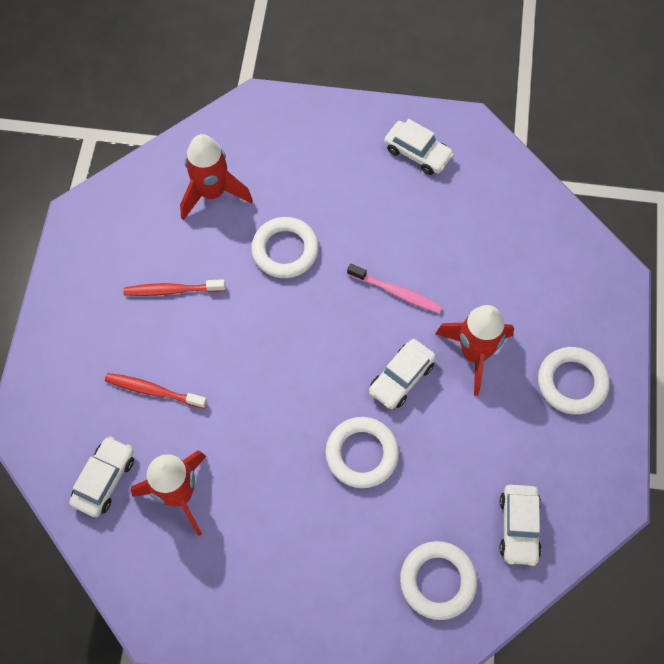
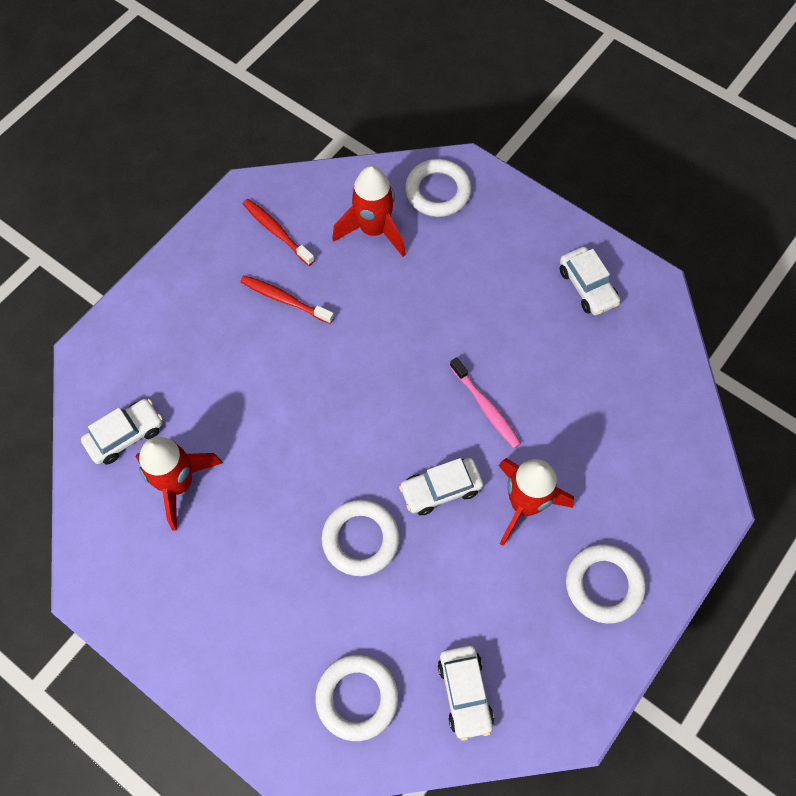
camera: 30 degrees right, 0 degrees up
(153, 391) = (214, 380): red toothbrush -> red toothbrush (276, 231)
(285, 250) = (406, 315): white ring -> white ring (438, 191)
(518, 527) = (465, 693): white car -> white car turned 45 degrees counterclockwise

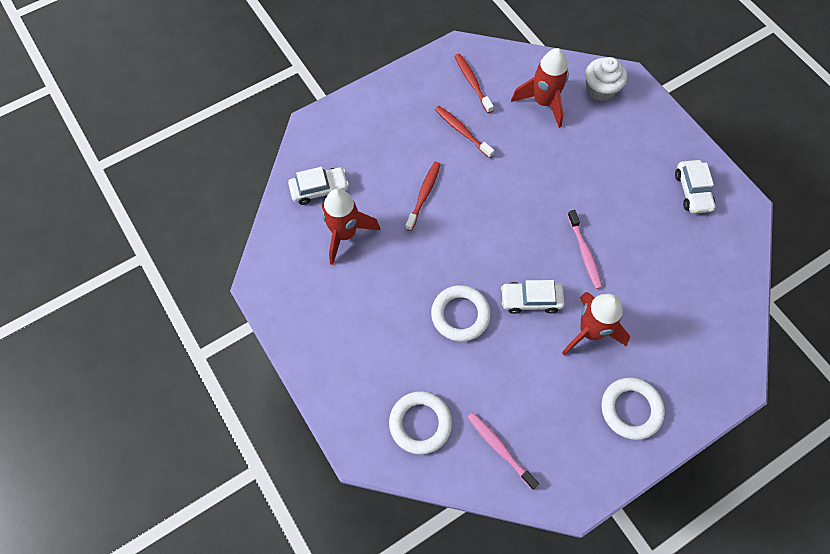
camera: 20 degrees right, 0 degrees up
(263, 398) = (423, 195): none -> red toothbrush
(438, 191) = (600, 89): white ring -> white cupcake
(465, 693) = (499, 448): white car -> pink toothbrush

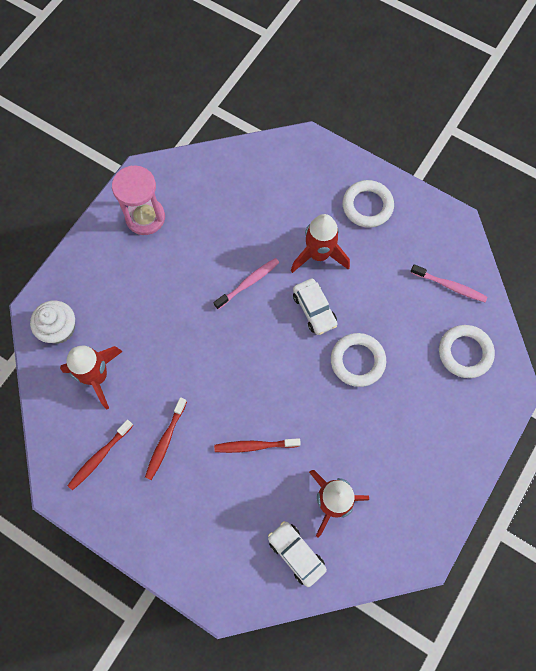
camera: 115 degrees left, 5 degrees up
(499, 448) = (449, 286): pink toothbrush -> pink toothbrush turned 90 degrees counterclockwise
(692, 191) = (145, 217): white car -> pink hourglass

